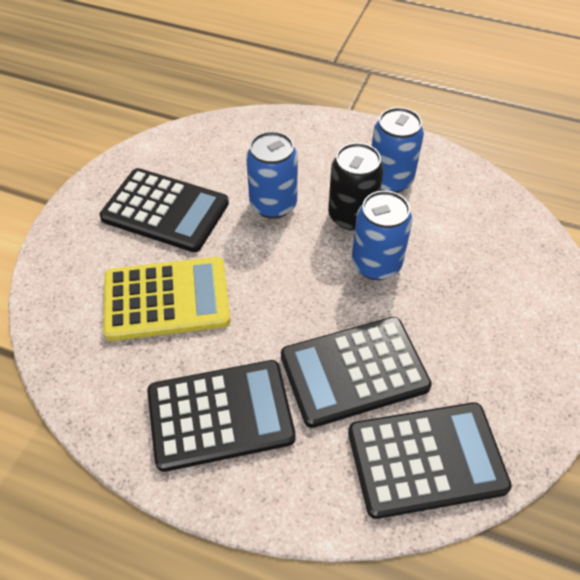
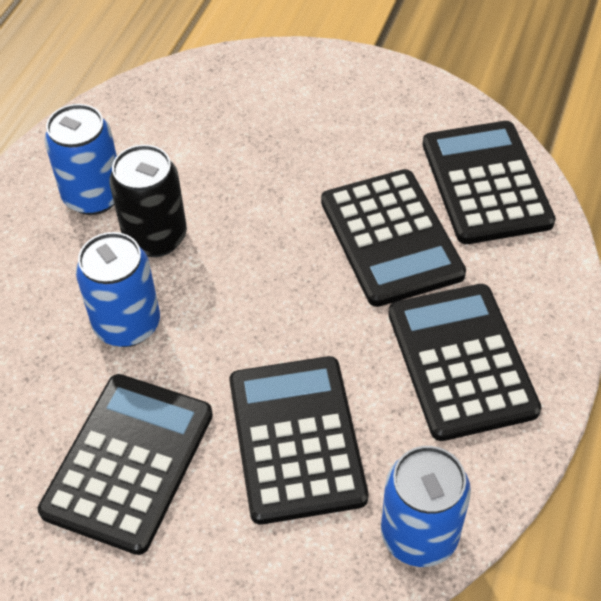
camera: 90 degrees left, 0 degrees up
(167, 299) = (296, 439): yellow calculator -> black calculator
(376, 264) = (237, 214): blue can -> blue can (419, 535)

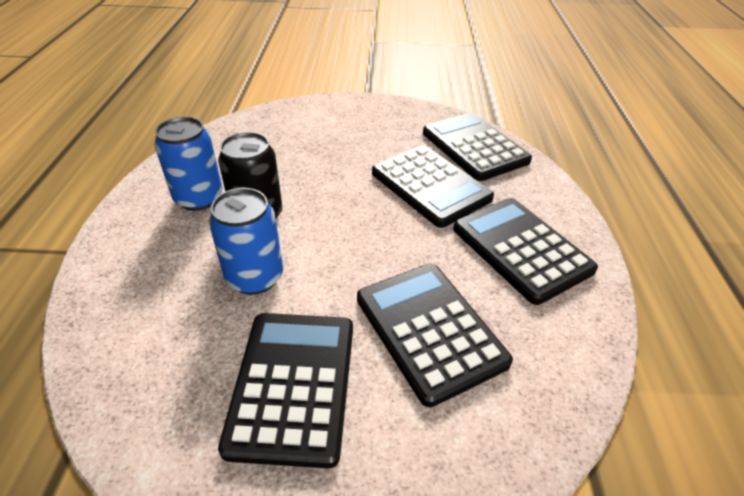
camera: 20 degrees left, 10 degrees down
(419, 535) = (565, 379): blue can -> none

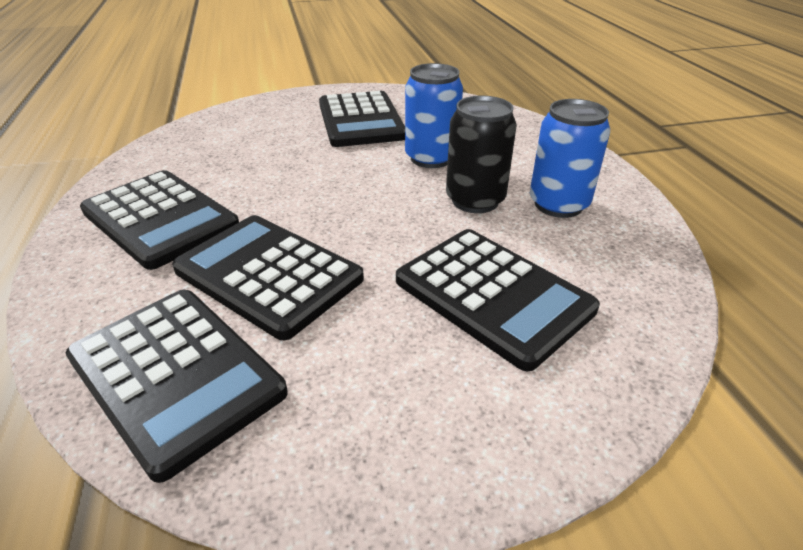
camera: 165 degrees right, 5 degrees down
(429, 330) = (268, 153): black calculator -> black calculator (492, 295)

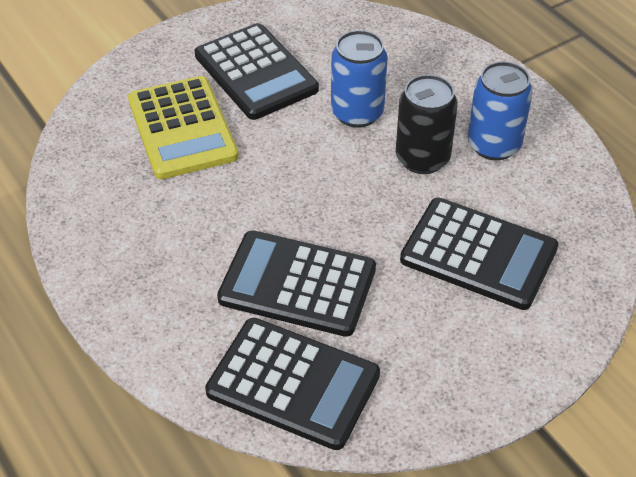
camera: 20 degrees left, 10 degrees up
(160, 219) = (157, 254): black calculator -> none
(269, 141) = (182, 128): none -> yellow calculator

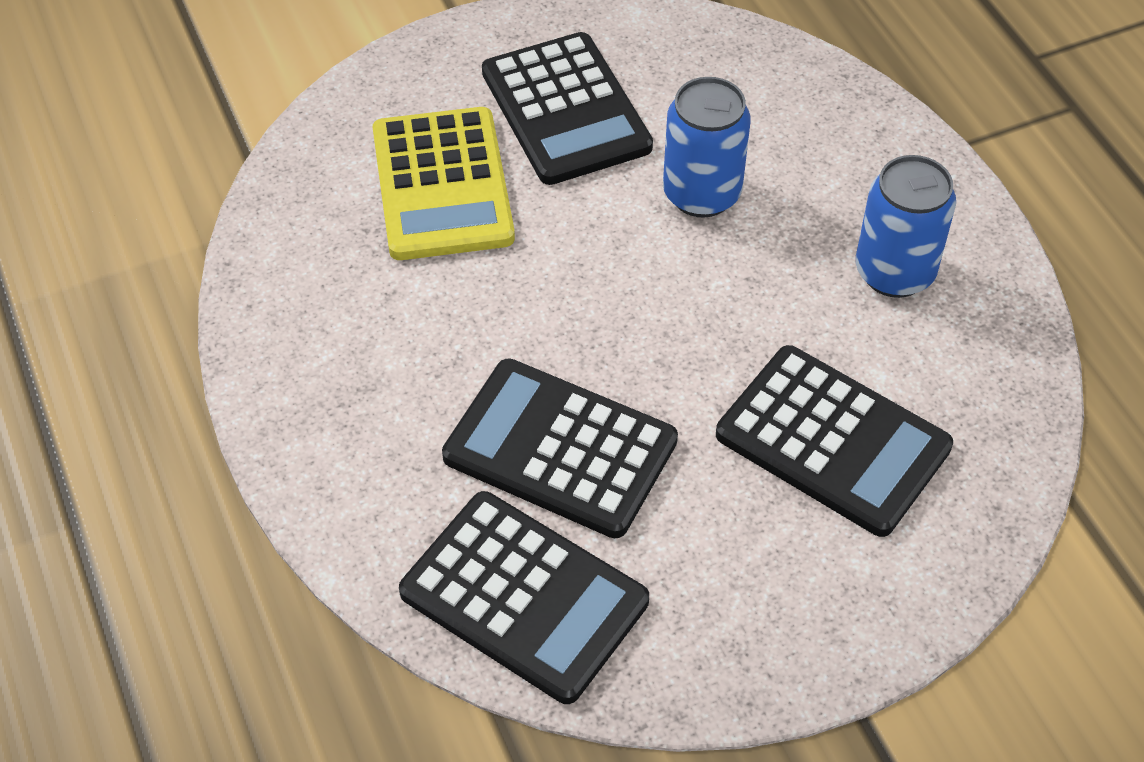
camera: 10 degrees right, 5 degrees up
(422, 158) = (783, 279): black can -> none

